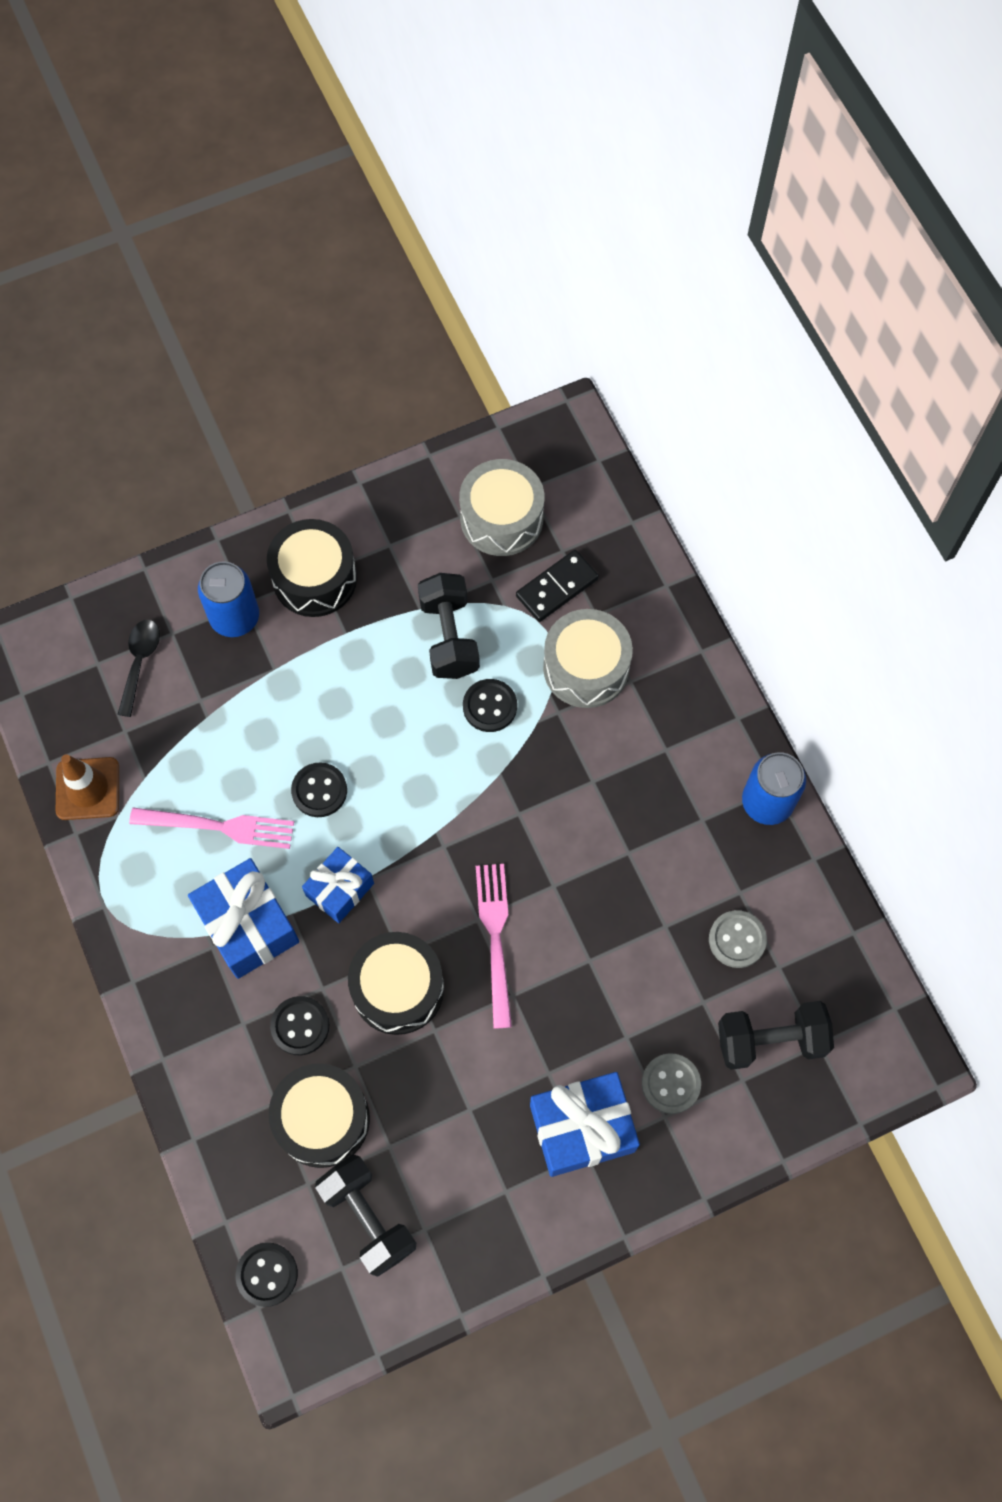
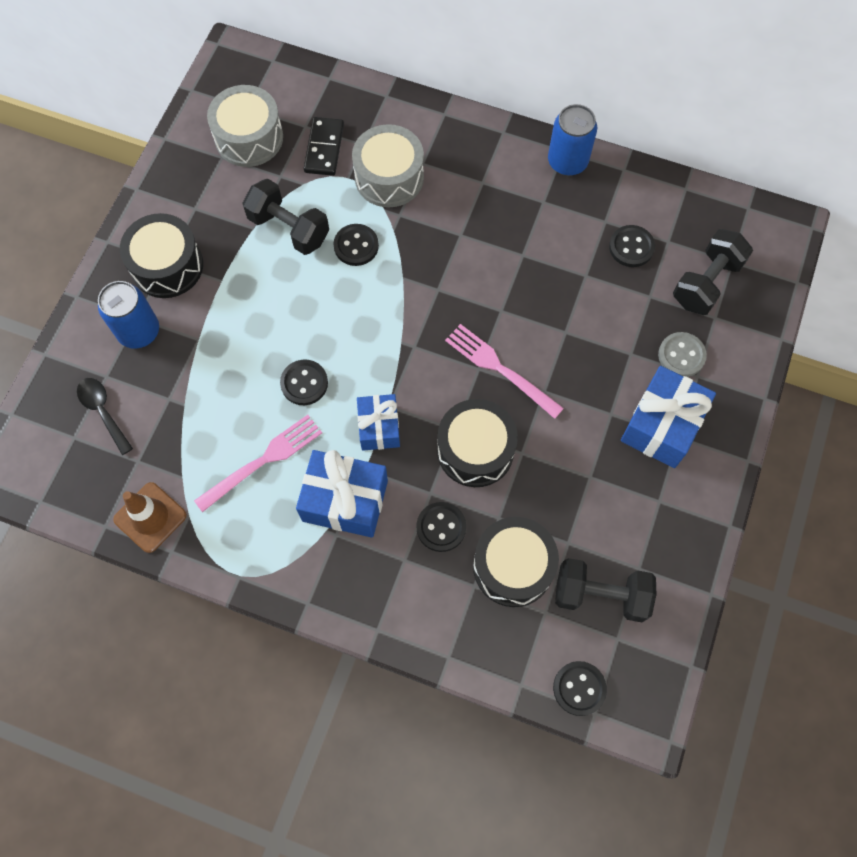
camera: 45 degrees left, 0 degrees up
(737, 939) = (631, 247): grey button -> black button

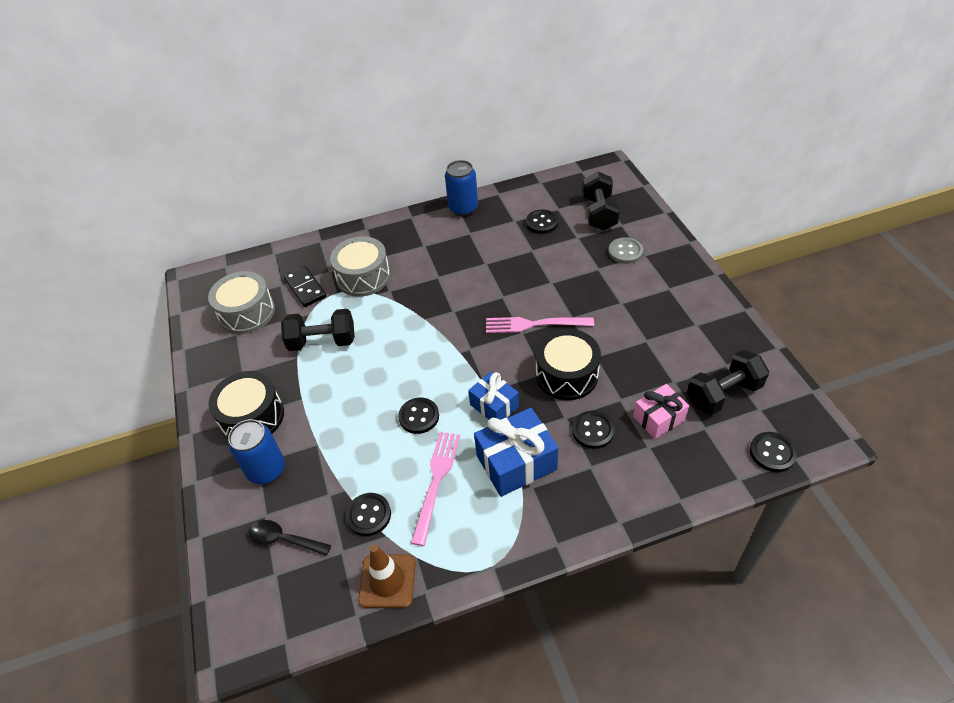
camera: 35 degrees left, 20 degrees down
(356, 246) = (377, 322): black button -> black button (369, 515)
(513, 567) = (658, 418): black drum -> pink gift
(662, 425) = (654, 289): blue gift -> none

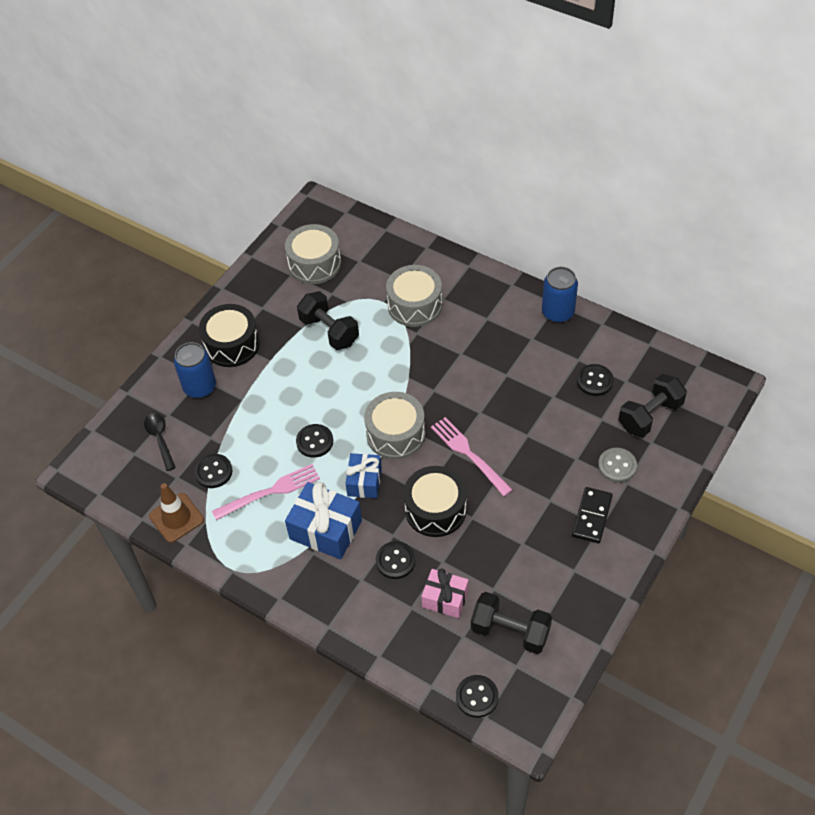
camera: 50 degrees right, 5 degrees up
(305, 288) = (369, 278): black domino -> black domino (592, 516)
(469, 358) = (395, 434): none -> grey drum

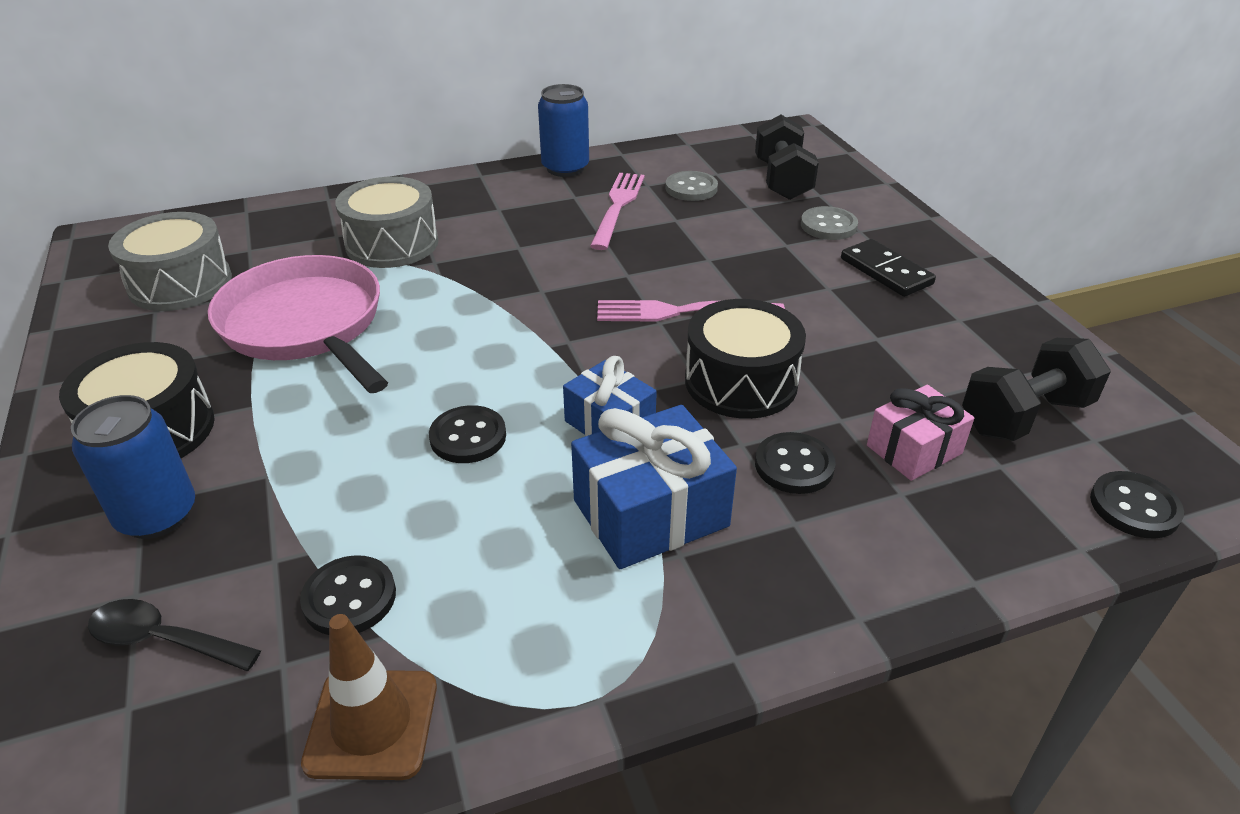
camera: 55 degrees left, 15 degrees down
(270, 491) = (492, 540): pink fork -> pink fork (617, 207)
(329, 331) = (306, 325): black dumbbell -> pink pan
(395, 434) = (566, 354): grey drum -> none
(594, 381) = (691, 188): black button -> grey button

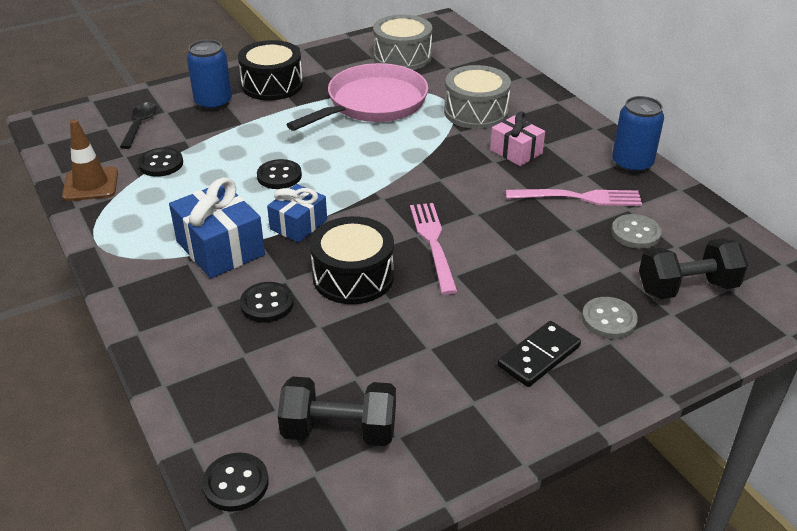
camera: 80 degrees right, 0 degrees up
(914, 449) = (290, 363): pink gift -> pink gift (516, 152)
(1024, 416) = (339, 431): black dumbbell -> black dumbbell turned 45 degrees counterclockwise

